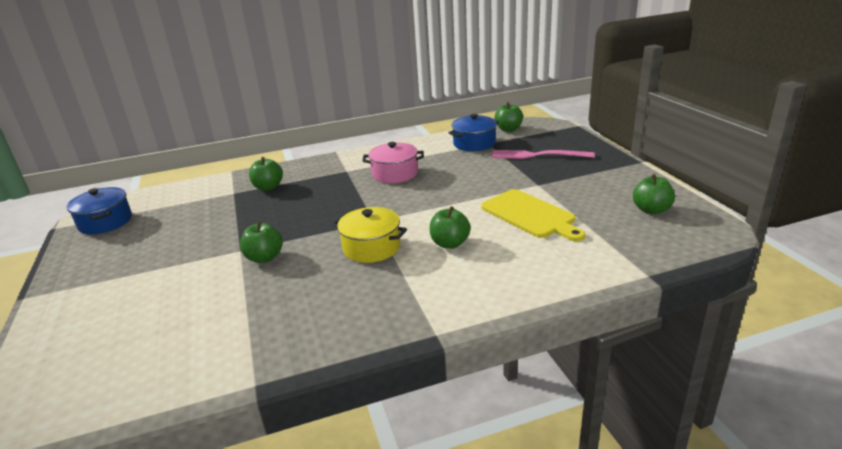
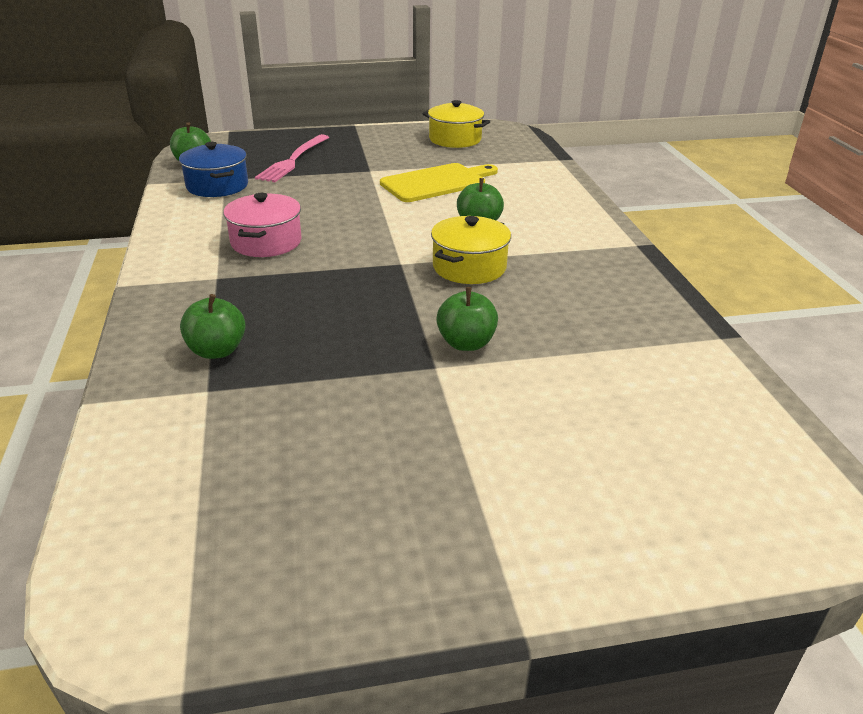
camera: 85 degrees left, 5 degrees up
(105, 222) = (218, 577): blue pot -> none
(651, 210) = (455, 139): green apple -> yellow pot

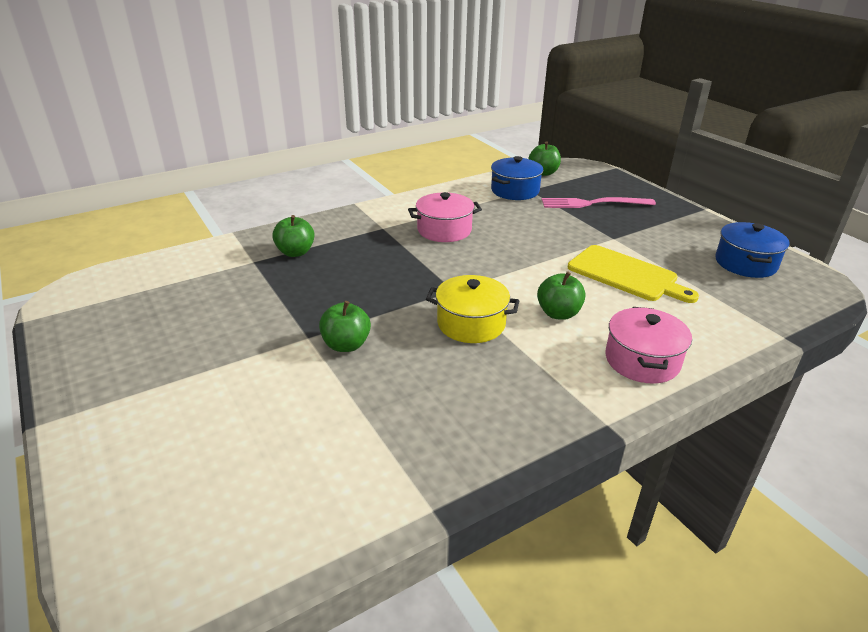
camera: 70 degrees right, 0 degrees up
(455, 139) = (745, 263): yellow pot -> blue pot
(564, 211) = (642, 360): none -> pink pot

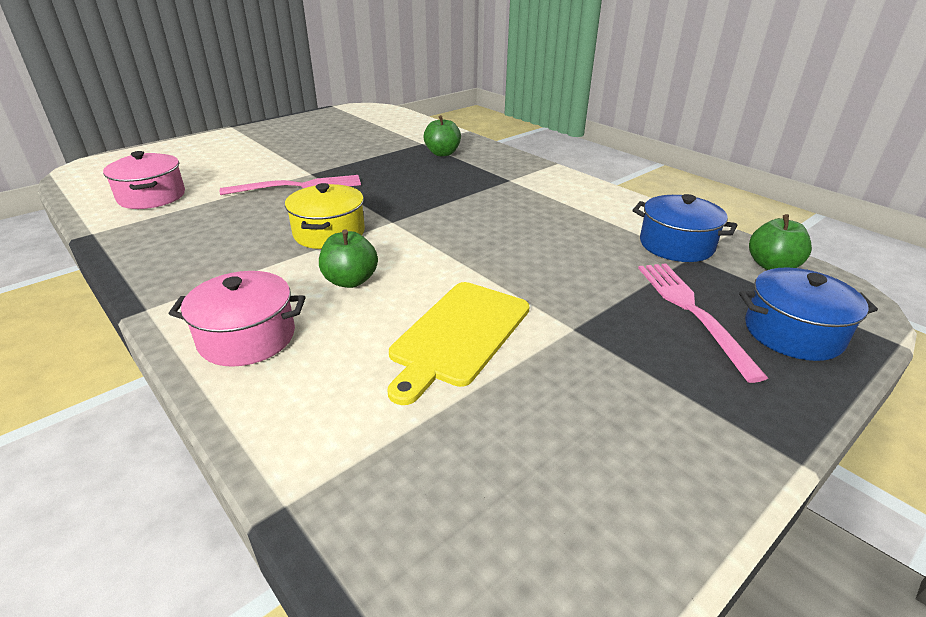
camera: 80 degrees right, 0 degrees up
(346, 345) = (298, 186): green apple -> pink fork
(444, 230) = (523, 208): pink pot -> pink pot (152, 197)
(745, 263) = (555, 495): blue pot -> blue pot (793, 333)

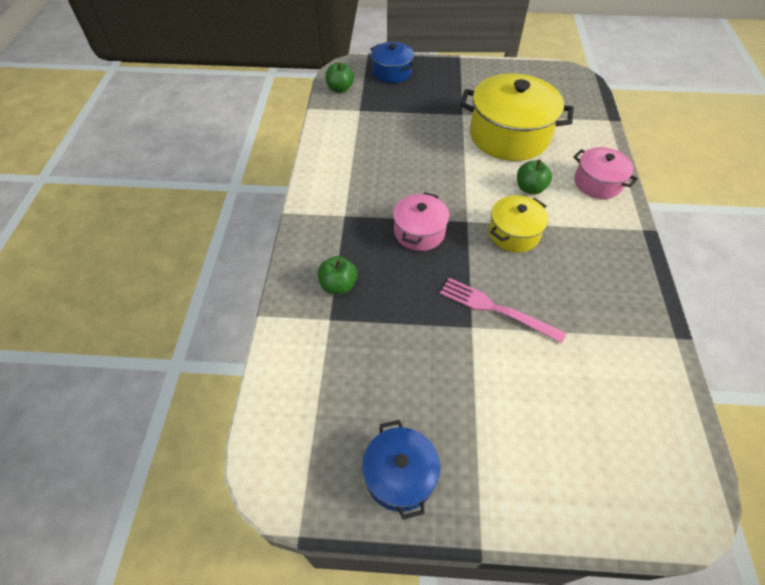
camera: 135 degrees left, 20 degrees up
(152, 197) = (623, 374): pink pot -> pink pot (419, 232)
(458, 335) = (509, 135): yellow cutting board -> yellow pot
(676, 245) = (354, 117): blue pot -> blue pot (400, 475)
(692, 311) = (409, 95): pink fork -> none

